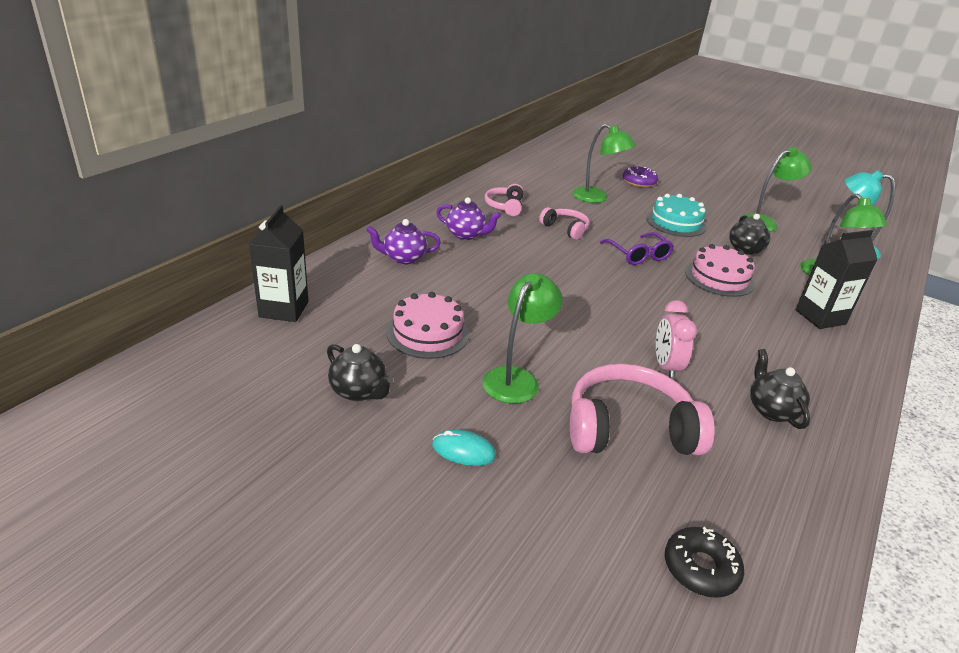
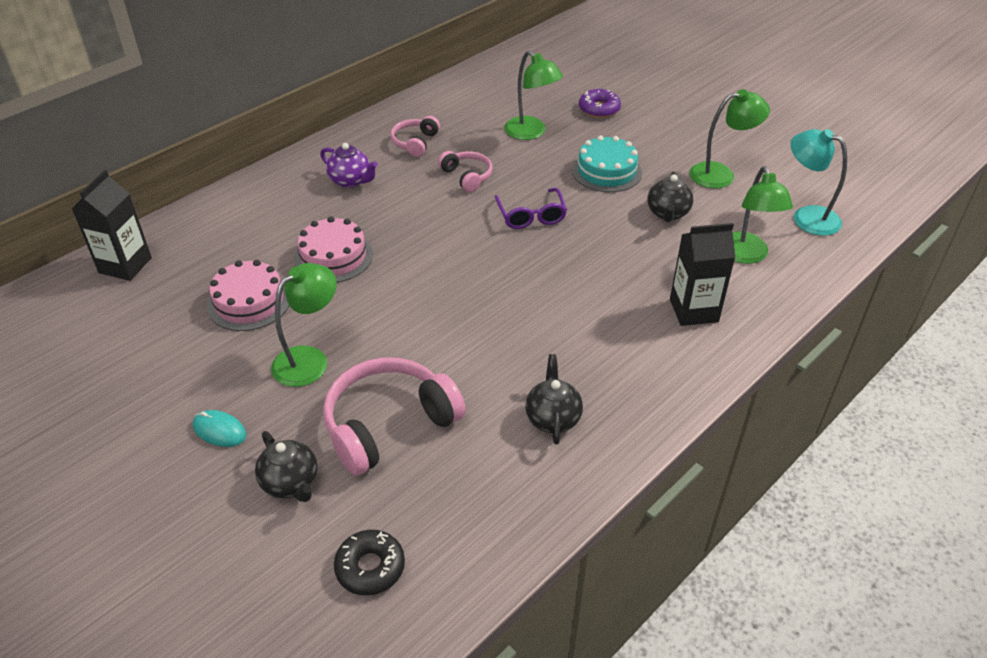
camera: 15 degrees right, 10 degrees up
(359, 391) = (154, 361): black teapot -> black teapot (291, 483)
(403, 258) = (269, 209): purple teapot -> none
(629, 429) = (389, 425): pink headphones -> pink headphones turned 45 degrees counterclockwise
(666, 367) = (471, 359): pink clock -> none
(719, 278) = (607, 251): pink cake -> pink cake (333, 257)

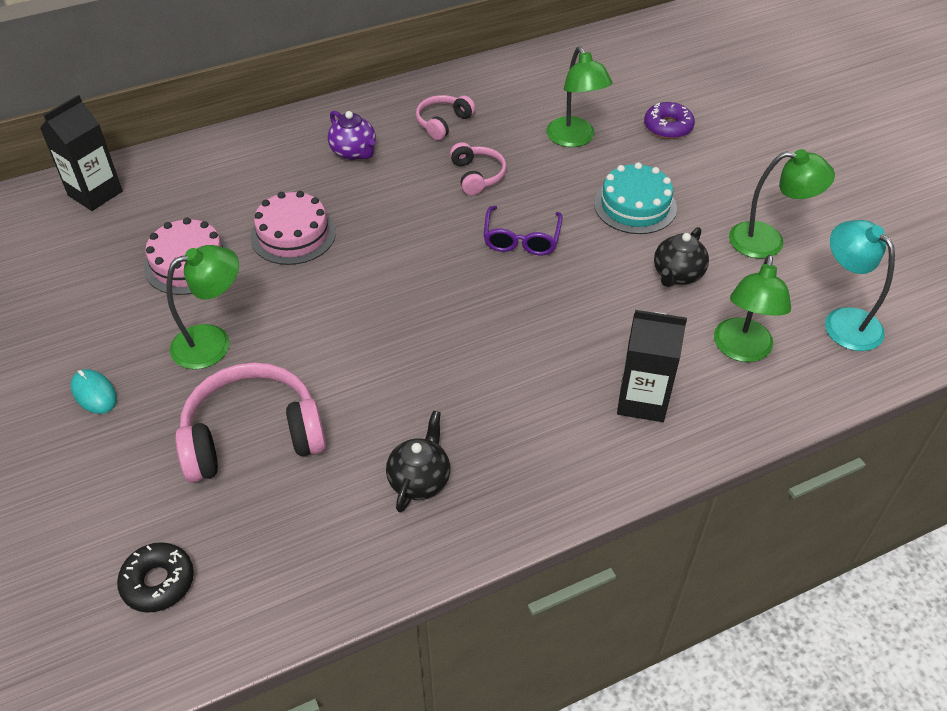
camera: 20 degrees right, 5 degrees up
(291, 483) = (130, 469): black teapot -> none

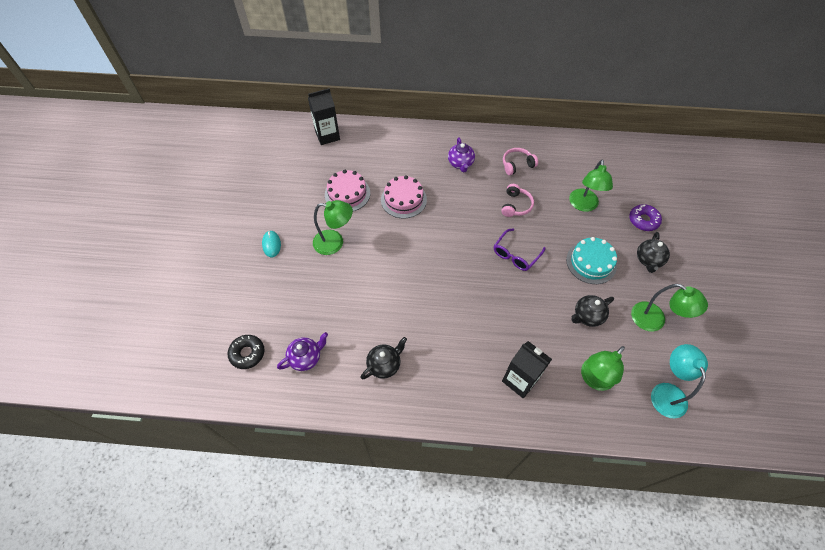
camera: 30 degrees right, 10 degrees up
(253, 436) = (325, 301): pink headphones -> none
(275, 535) = (306, 358): none -> purple teapot
(708, 172) = (648, 260): none -> black teapot

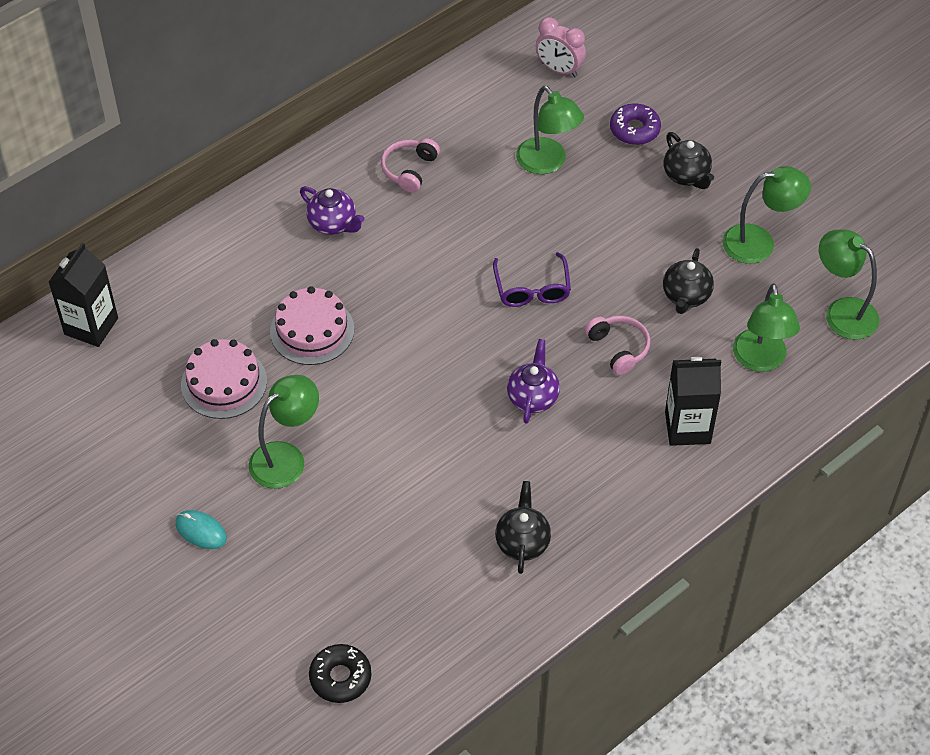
camera: 45 degrees left, 5 degrees down
(306, 358) = (420, 617): purple teapot -> purple teapot (533, 397)
(515, 205) = (465, 226): pink headphones -> pink headphones (618, 348)
(591, 262) = (627, 229): turquoise cake -> none
(633, 169) = (559, 69): none -> pink clock
(666, 392) = (842, 312): turquoise lamp -> green lamp

